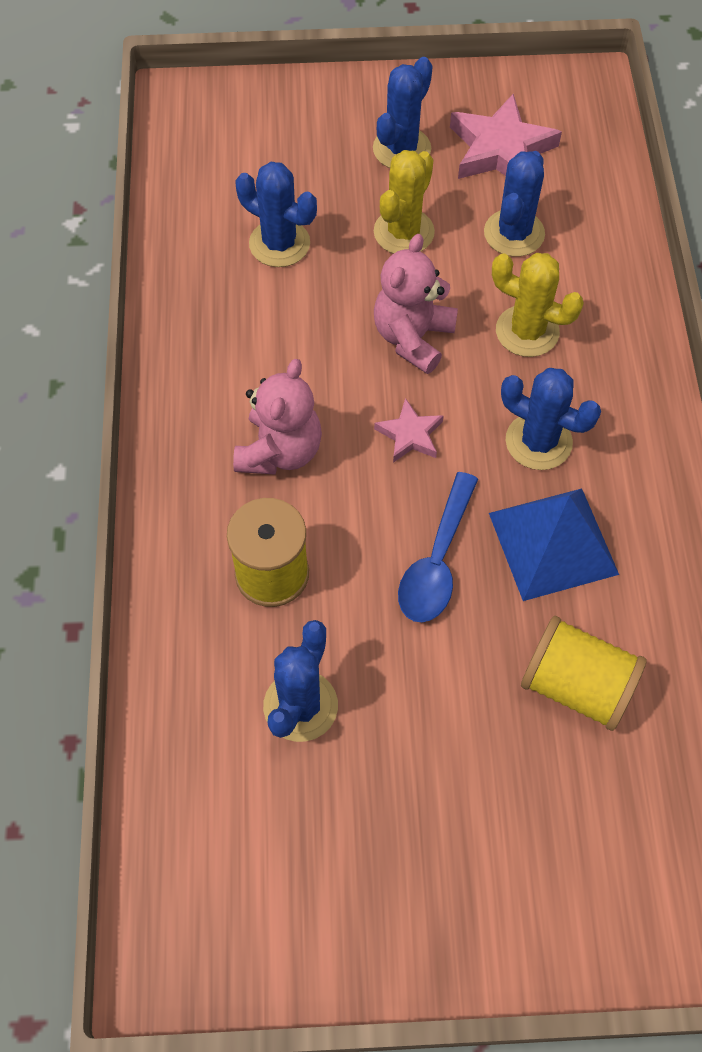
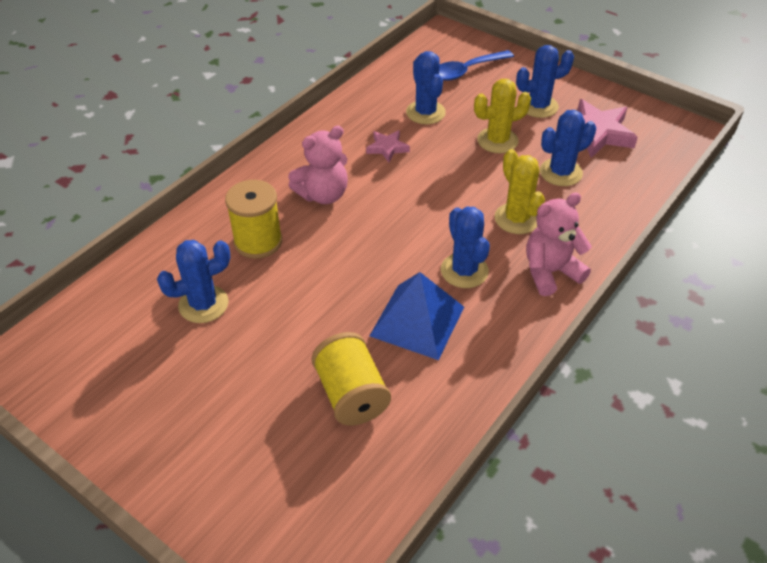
camera: 40 degrees right, 15 degrees down
(410, 435) = (397, 226): pink star -> pink star (387, 148)
(413, 338) = (448, 187): pink teddy bear -> pink teddy bear (550, 272)
(437, 561) = (344, 288): blue spoon -> blue spoon (466, 71)

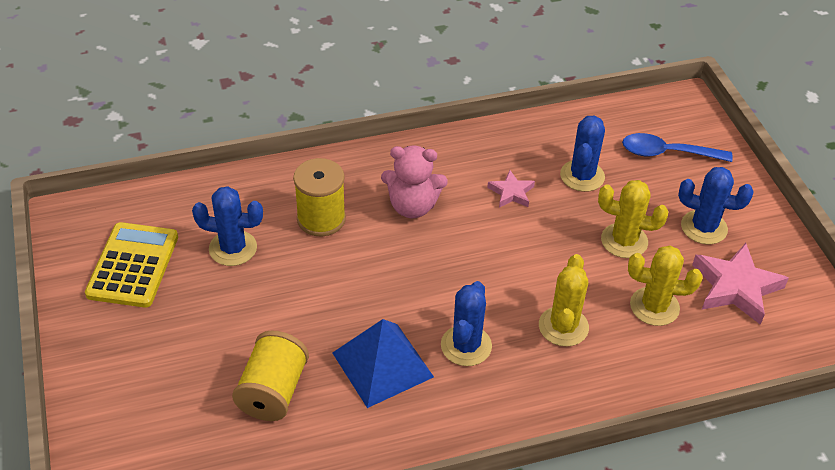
camera: 35 degrees right, 0 degrees up
(122, 369) = (133, 265): none -> yellow calculator
(550, 272) = (542, 394): pink teddy bear -> none
(560, 172) = (654, 306): blue cactus -> yellow cactus

